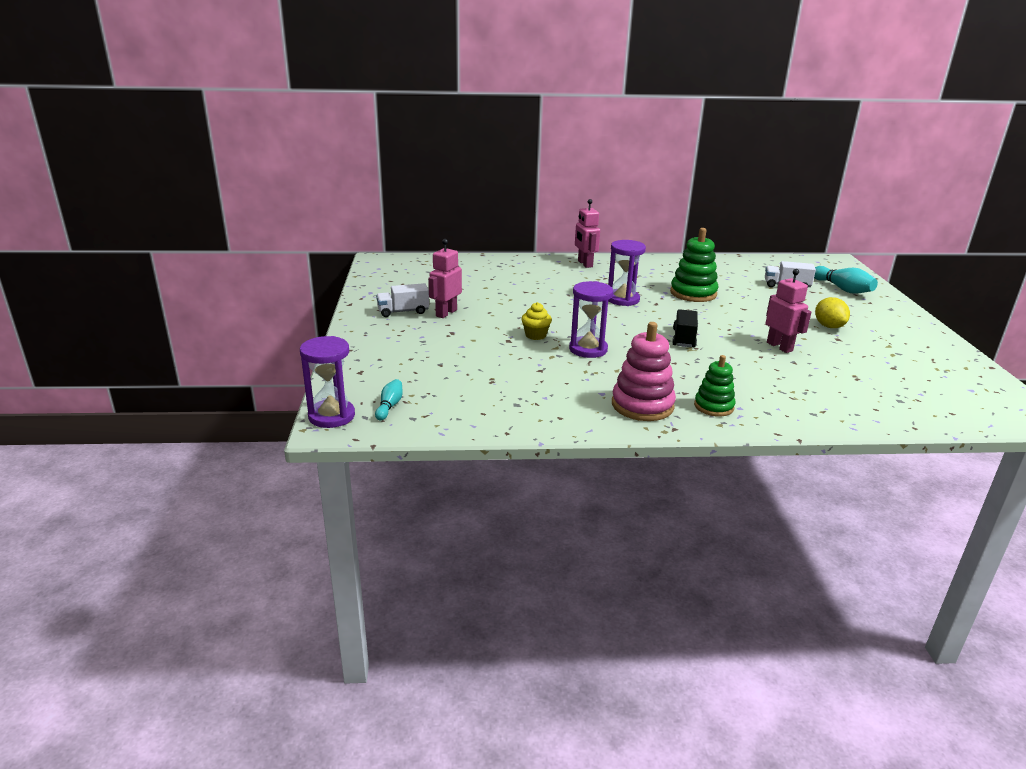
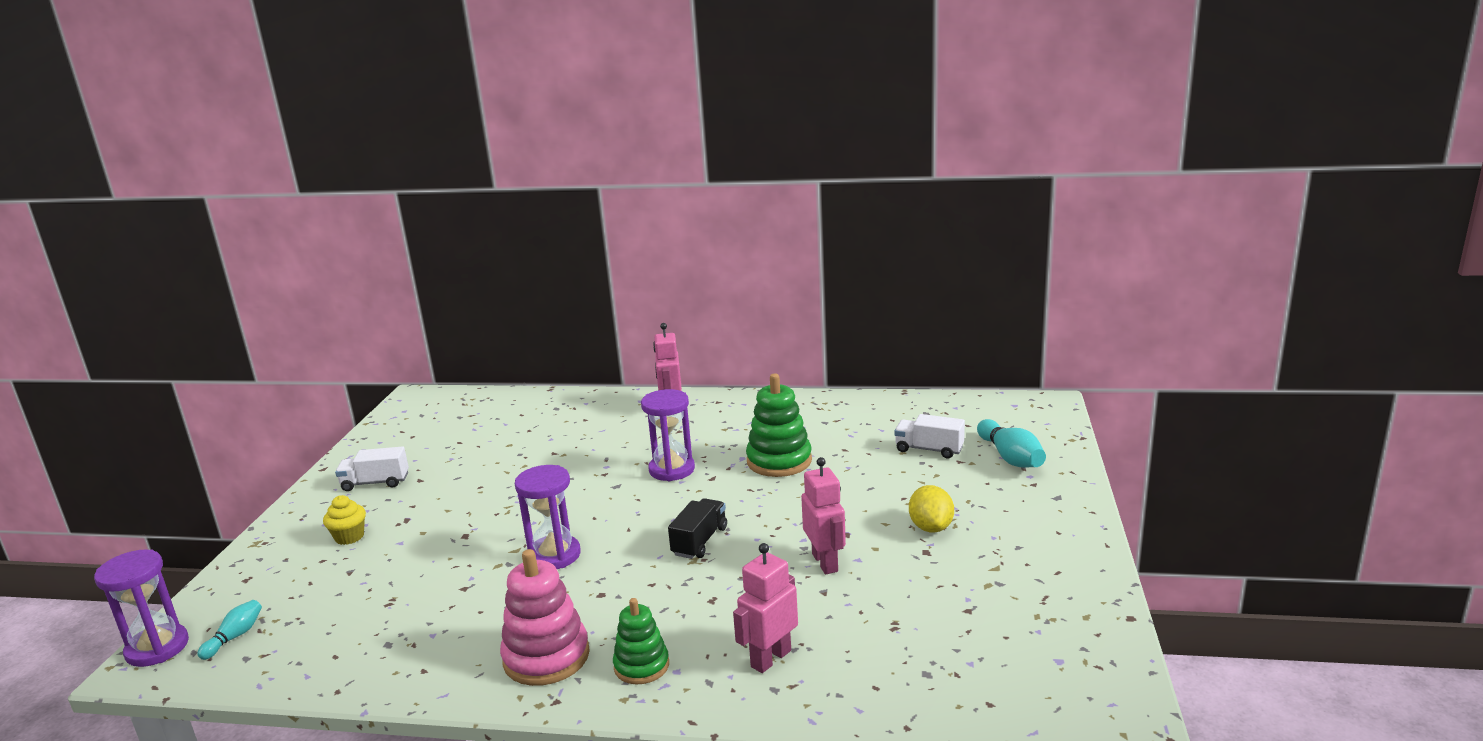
camera: 15 degrees right, 5 degrees down
(446, 313) = (425, 486): pink robot -> pink robot (770, 658)
(535, 335) = (506, 528): yellow cupcake -> yellow cupcake (349, 537)

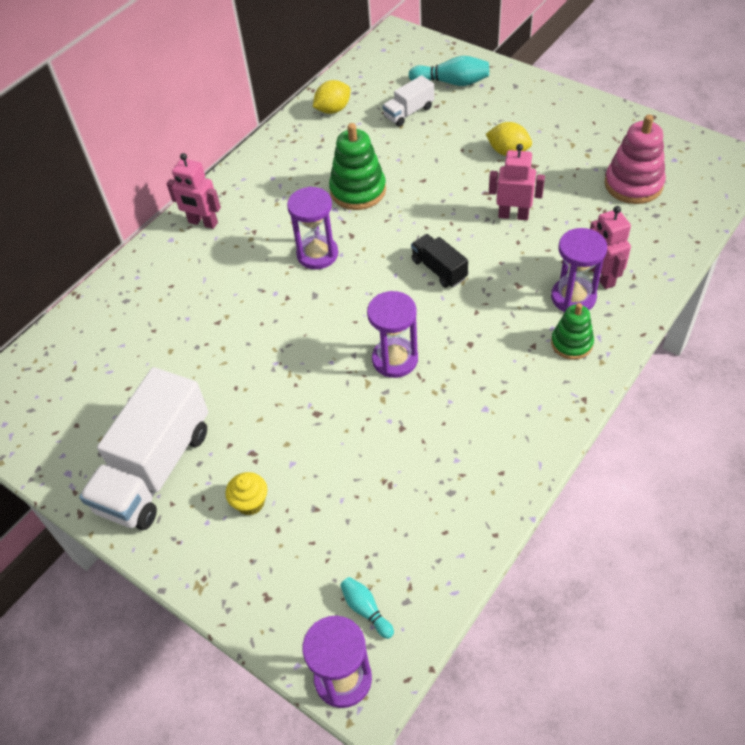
camera: 60 degrees left, 30 degrees up
(375, 483) = (155, 469): white truck -> white truck, size x2.05
(546, 657) = (530, 393): pink stacking toy -> pink stacking toy (633, 184)
(719, 645) = (573, 297): none -> purple hourglass
(886, 411) = (333, 110): none -> yellow lemon

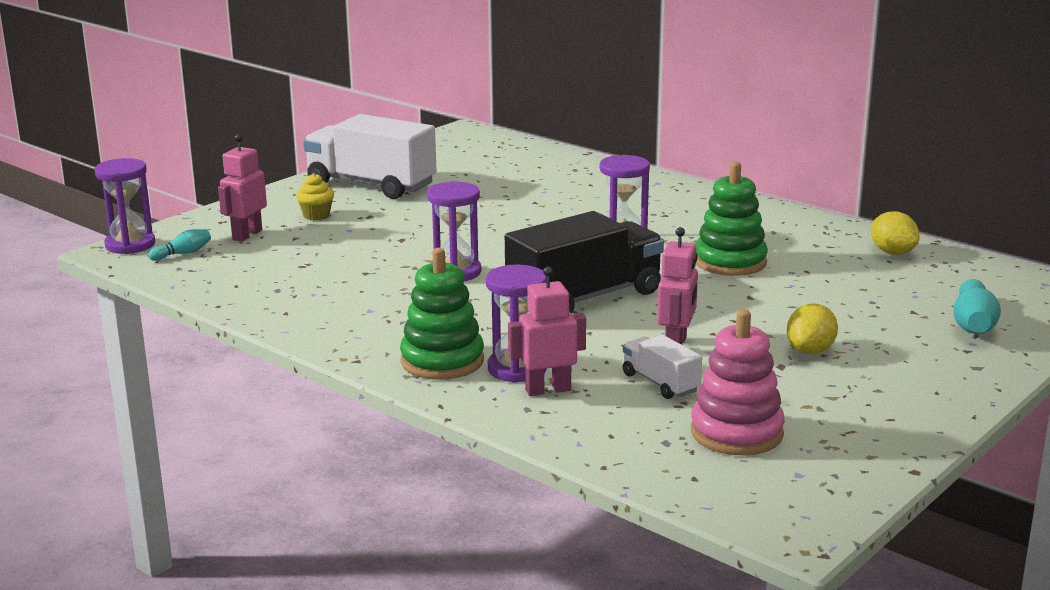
camera: 90 degrees right, 30 degrees down
(203, 223) = (681, 194): pink robot -> pink robot (247, 235)
(408, 112) = (894, 294): white truck -> white truck (660, 383)
(439, 269) = (585, 298): black truck -> black truck, size x2.05
(571, 343) = (442, 361): green stacking toy -> green stacking toy, size x1.58

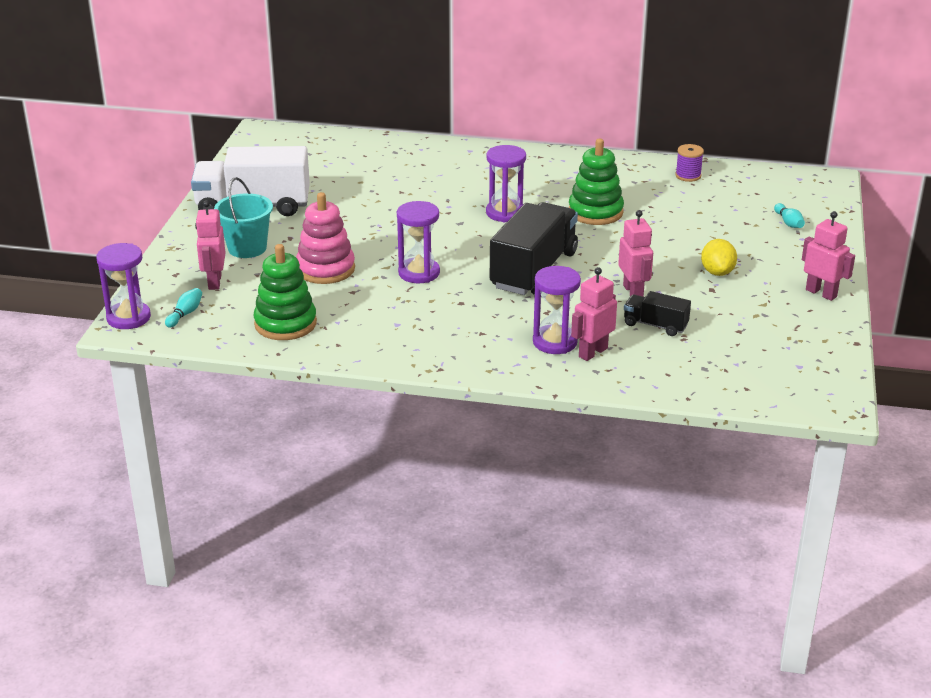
camera: 30 degrees left, 10 degrees up
(316, 215) = (247, 248): yellow cupcake -> turquoise bucket
(442, 361) = (499, 351): green stacking toy -> green stacking toy (285, 323)
(660, 383) = (655, 325): white truck -> black truck
(736, 433) = (737, 348): pink stacking toy -> pink stacking toy (325, 269)
(892, 252) = (688, 176): yellow lemon -> purple spool
(929, 405) = (821, 293): none -> pink robot
(973, 323) = (788, 223): turquoise bowling pin -> turquoise bowling pin, size x0.58

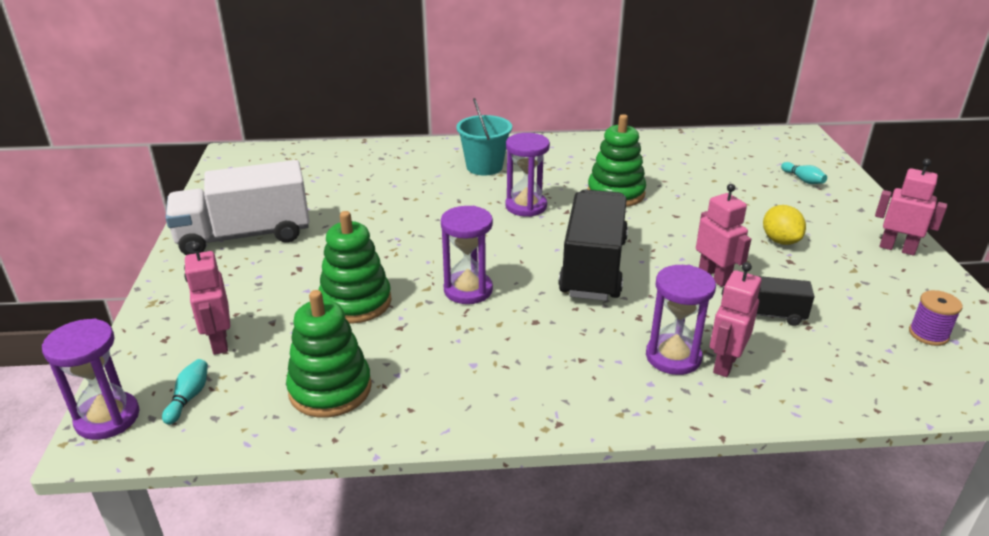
camera: 15 degrees left, 0 degrees up
(247, 248) = (250, 289): turquoise bucket -> turquoise bucket (484, 167)
(325, 269) = (355, 302): pink stacking toy -> green stacking toy
(688, 176) = (677, 147): purple spool -> purple spool (928, 334)

